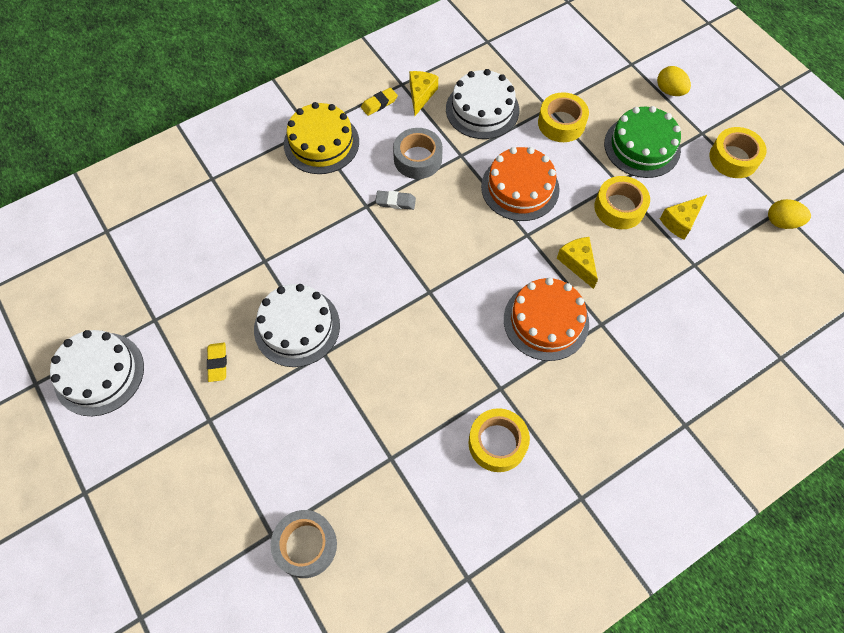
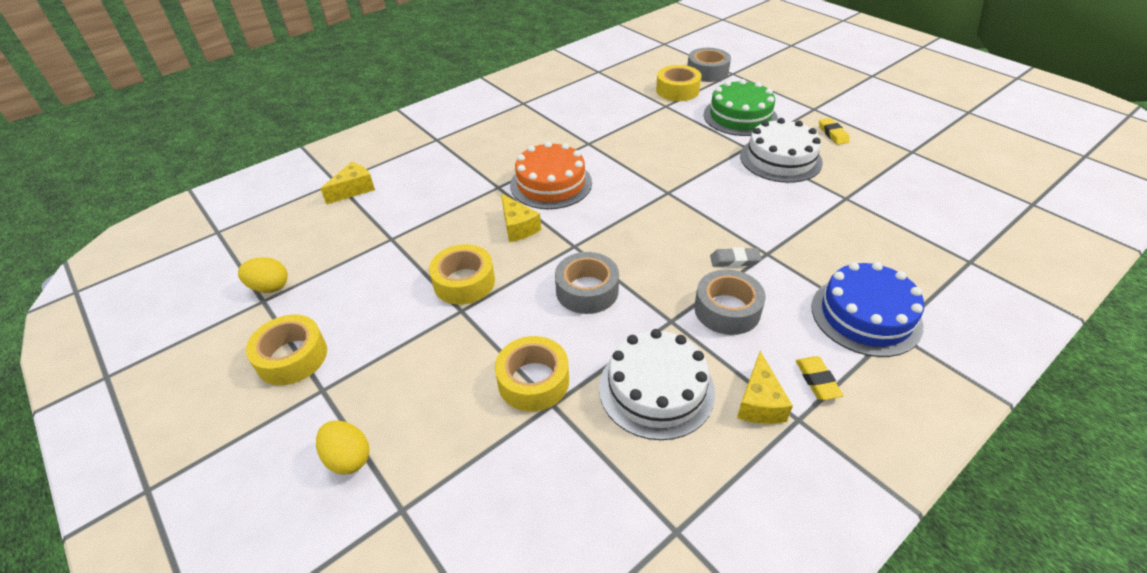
camera: 175 degrees right, 20 degrees down
(99, 373) = (924, 120): white cake -> none
(321, 143) = (865, 315): yellow cake -> blue cake
(379, 104) = (817, 380): yellow eraser -> yellow eraser turned 60 degrees counterclockwise
(497, 443) = (587, 118): yellow tape -> yellow tape (677, 90)
(520, 188) = (587, 290): orange cake -> grey tape
(642, 146) = (418, 359): green cake -> green cake (740, 116)
(680, 221) = (393, 276): yellow cheese -> yellow cheese (353, 189)

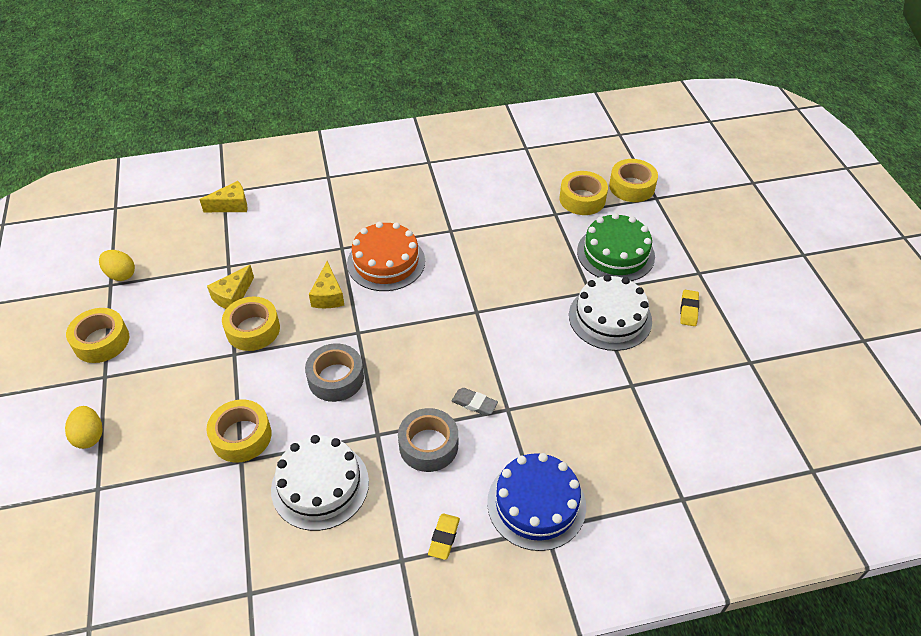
camera: 25 degrees right, 5 degrees up
(707, 72) = (632, 187): grey tape -> yellow tape
(759, 402) = (385, 533): yellow cheese -> yellow cheese (233, 296)

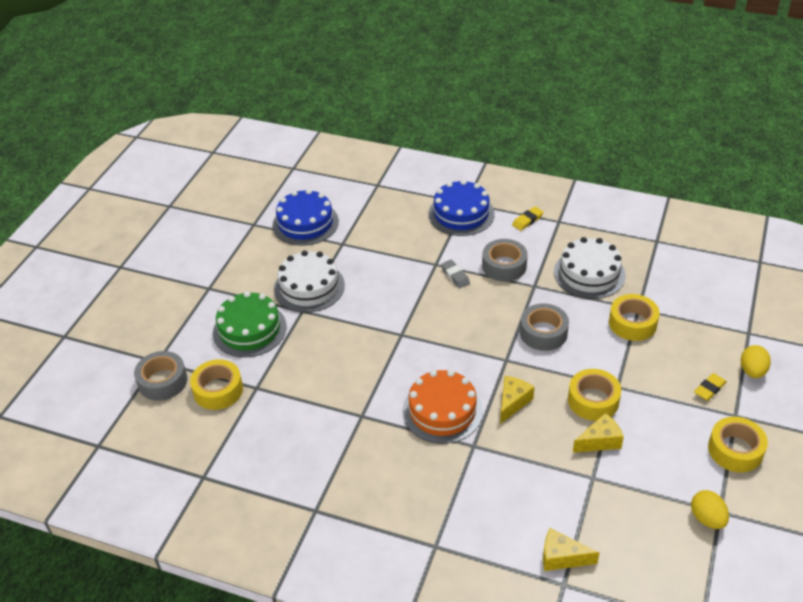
camera: 145 degrees left, 5 degrees down
(632, 187) = (162, 381): yellow tape -> grey tape
(689, 310) = (250, 268): yellow eraser -> yellow eraser (709, 389)
(699, 392) = (305, 223): none -> blue cake

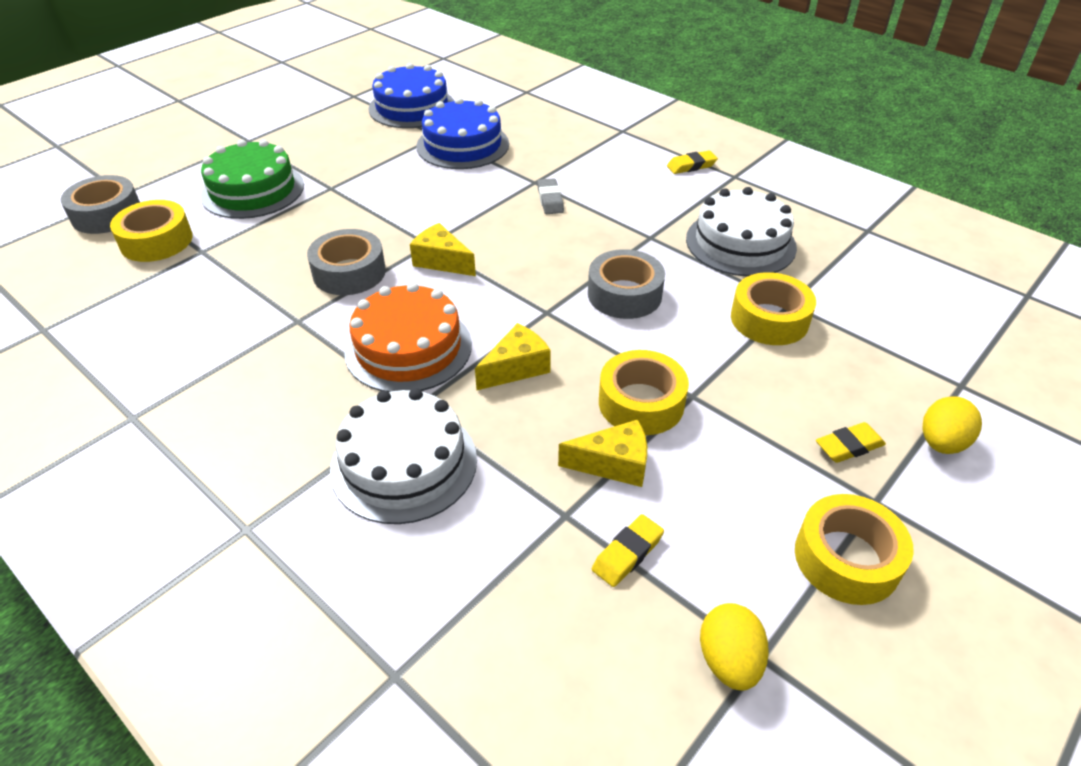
camera: 20 degrees right, 0 degrees up
(309, 287) = (360, 167): white cake -> white cake (404, 463)
(461, 214) = (608, 140): blue cake -> blue cake (463, 145)
(504, 266) = (624, 205): grey tape -> grey tape (349, 272)
(562, 557) = (425, 627): yellow cheese -> yellow cheese (442, 261)
(634, 486) = (627, 554): none -> yellow eraser

